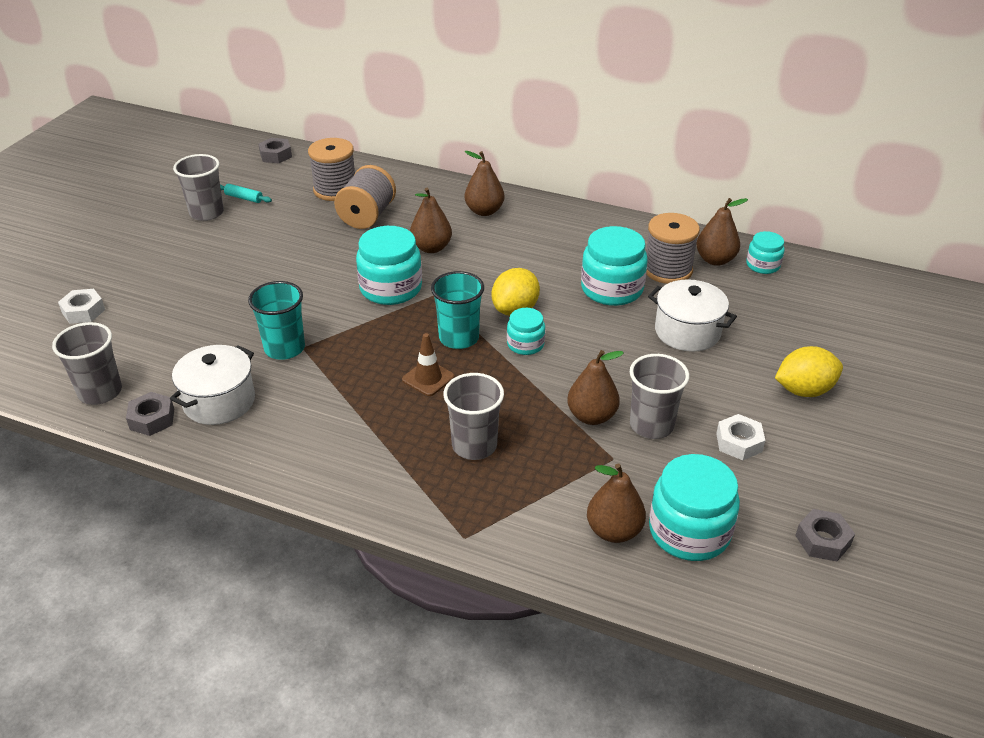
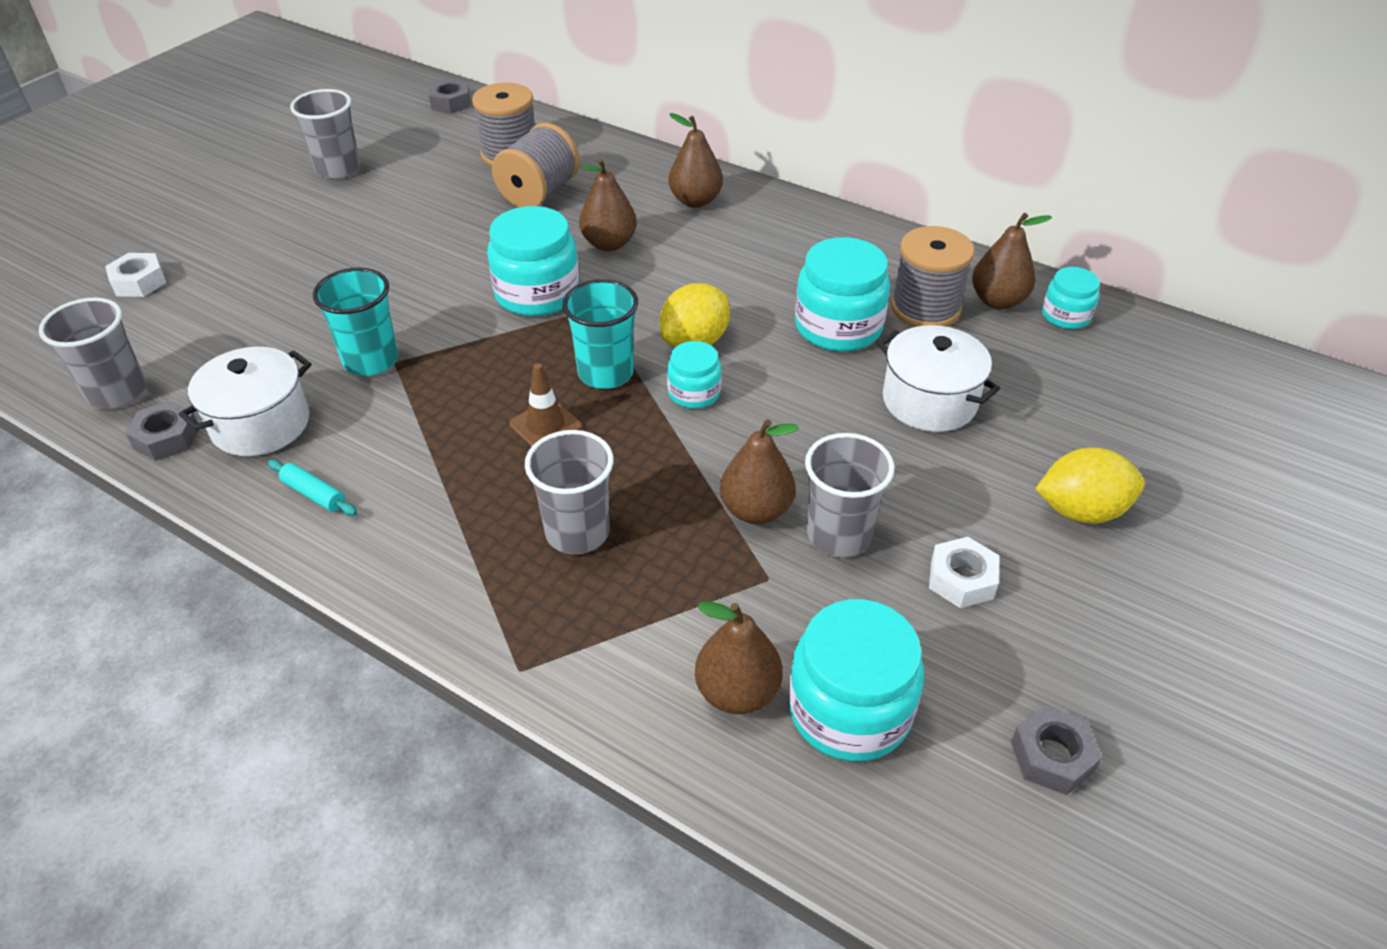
camera: 10 degrees right, 5 degrees up
(244, 198) = (391, 154): turquoise rolling pin -> turquoise rolling pin (314, 494)

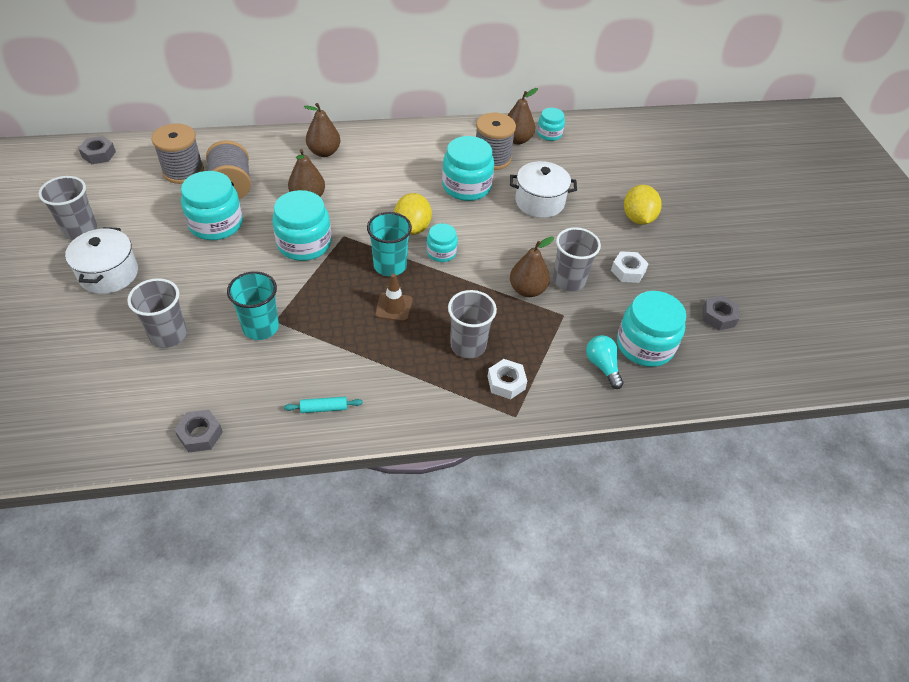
camera: 45 degrees left, 5 degrees up
(117, 392) = (130, 432): grey cup -> grey cup (168, 335)
(139, 282) = (43, 366): white nut -> white nut (506, 382)
(261, 424) = (245, 394): white pot -> white pot (109, 274)
(471, 225) = (216, 224): none -> turquoise jar
(737, 692) = (602, 366): brown pear -> turquoise light bulb
(1081, 511) = (638, 218): yellow lemon -> yellow lemon turned 45 degrees counterclockwise

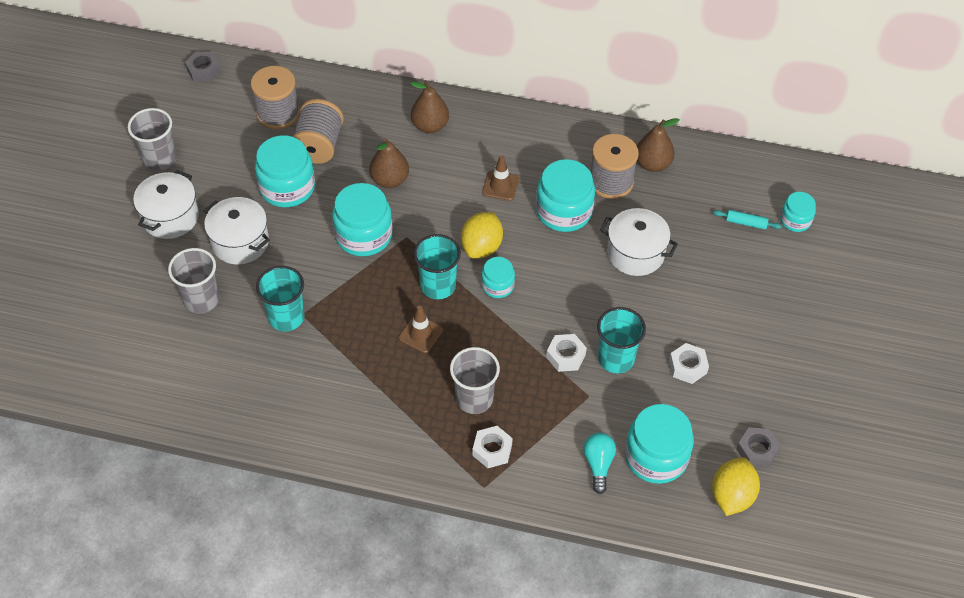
camera: 25 degrees right, 5 degrees up
(188, 277) = (240, 242): none -> white pot
(200, 434) = (195, 409): grey nut -> none
(324, 408) = (310, 419): turquoise rolling pin -> turquoise rolling pin (746, 223)
(405, 181) = (500, 186): none -> brown traffic cone
(527, 290) = (566, 356): brown pear -> white nut
(549, 134) = (695, 165): turquoise jar -> turquoise jar (795, 220)
(569, 280) = (616, 358): grey cup -> turquoise cup
(638, 218) = (737, 305): yellow lemon -> yellow lemon (731, 496)

